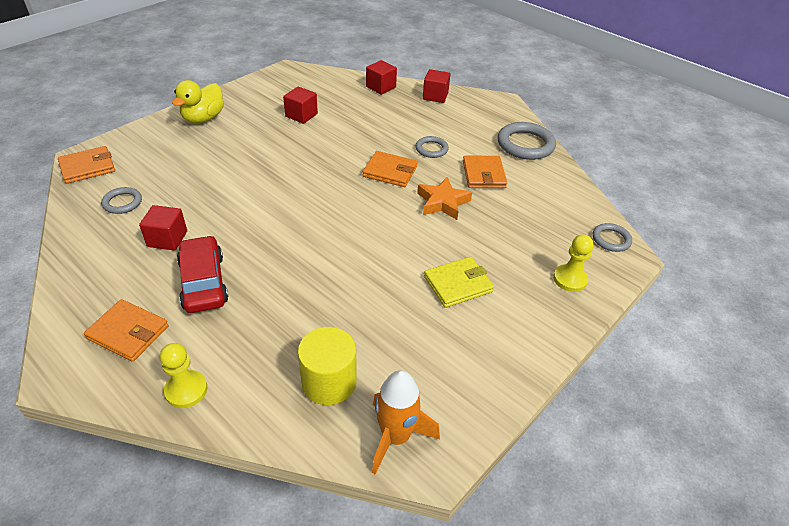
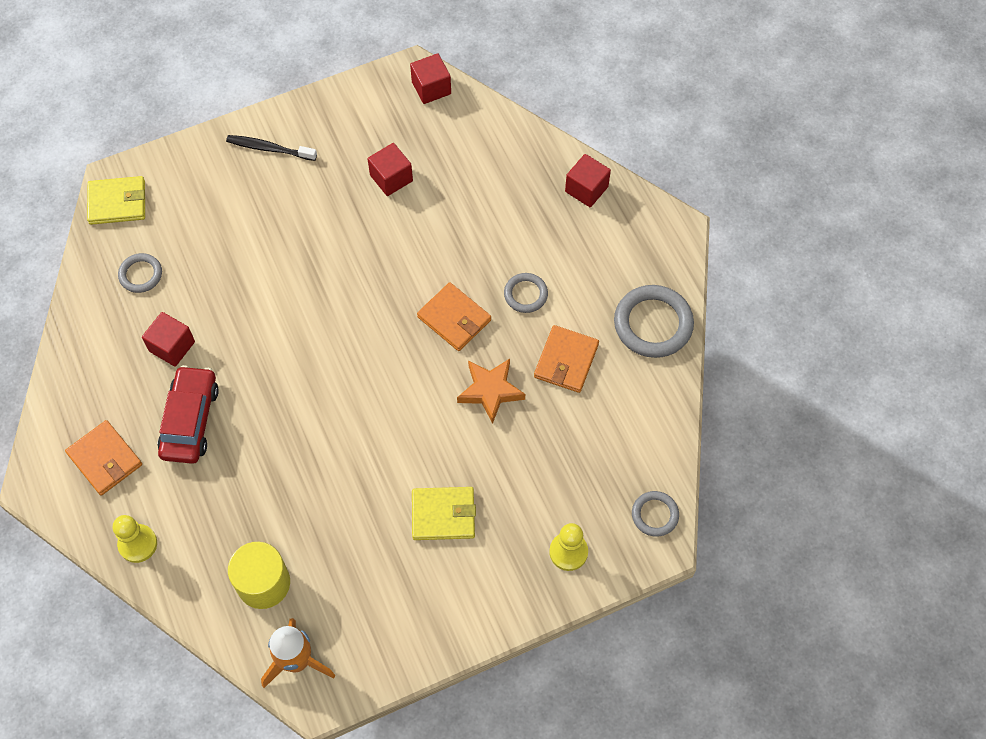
camera: 25 degrees right, 20 degrees up
(87, 167) = (117, 202): orange wallet -> yellow wallet
(203, 118) = (269, 149): yellow duck -> black toothbrush
(381, 87) = (521, 148): red cube -> red cube (431, 88)

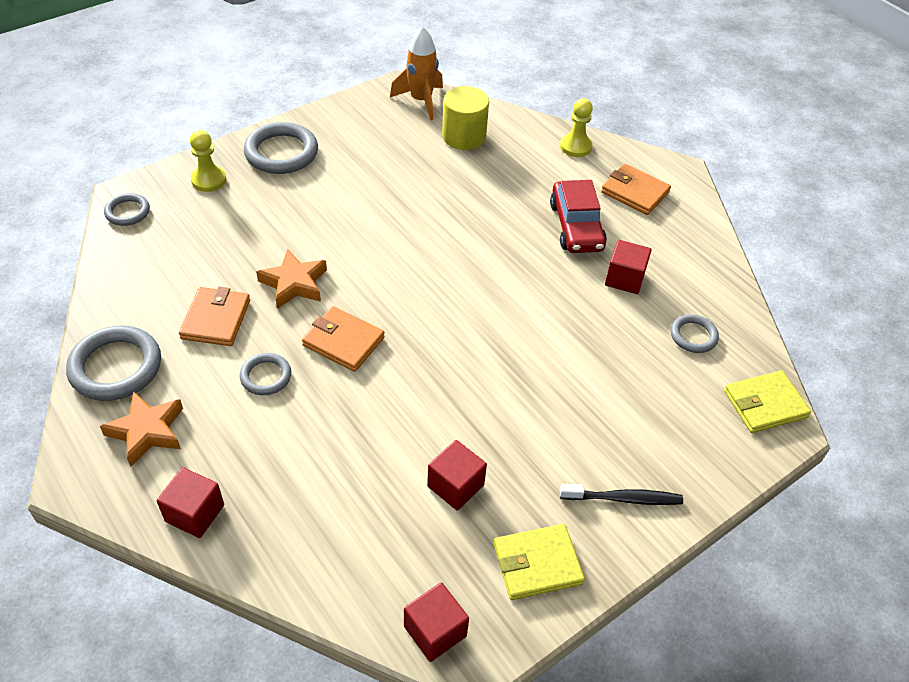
camera: 165 degrees right, 15 degrees down
(443, 515) = (324, 191): yellow wallet -> yellow wallet (537, 564)
(483, 586) = (281, 153): none -> grey ring
(624, 260) = (147, 431): none -> orange star

